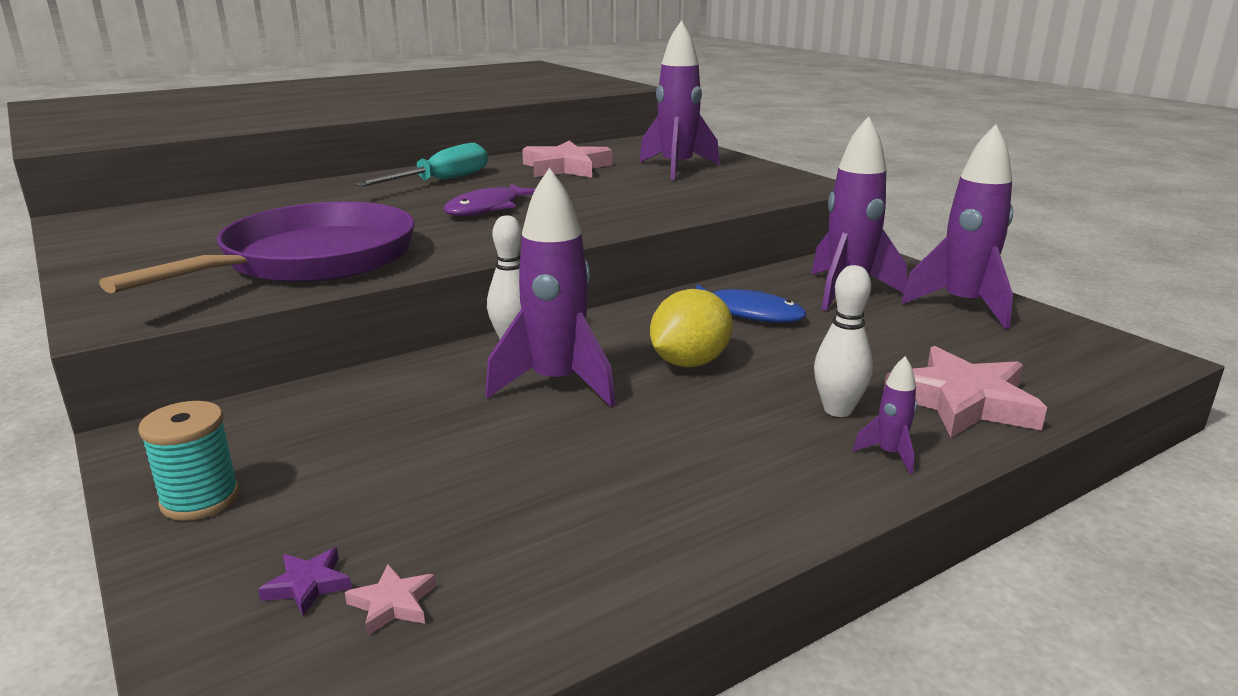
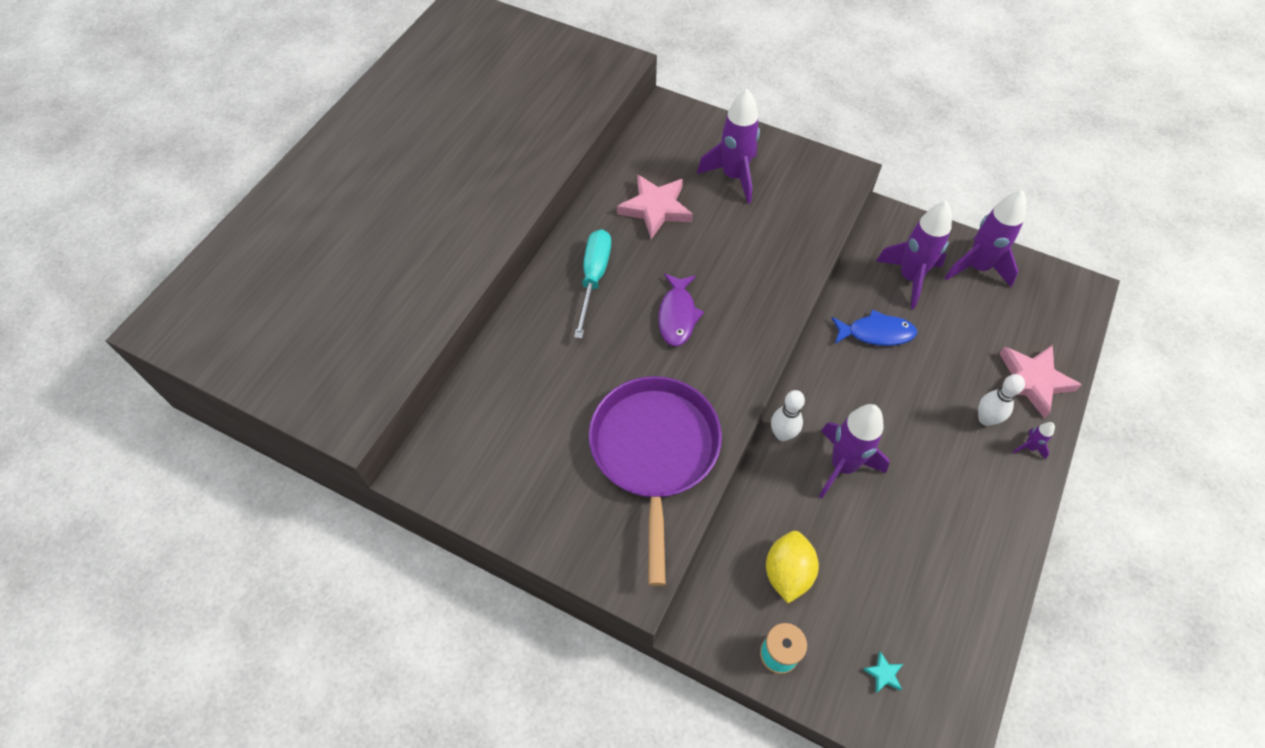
camera: 30 degrees left, 35 degrees up
(308, 585) = (883, 674): purple star -> turquoise star
(393, 604) = (924, 663): pink star -> none
(689, 362) = (888, 408): yellow lemon -> yellow lemon (787, 573)

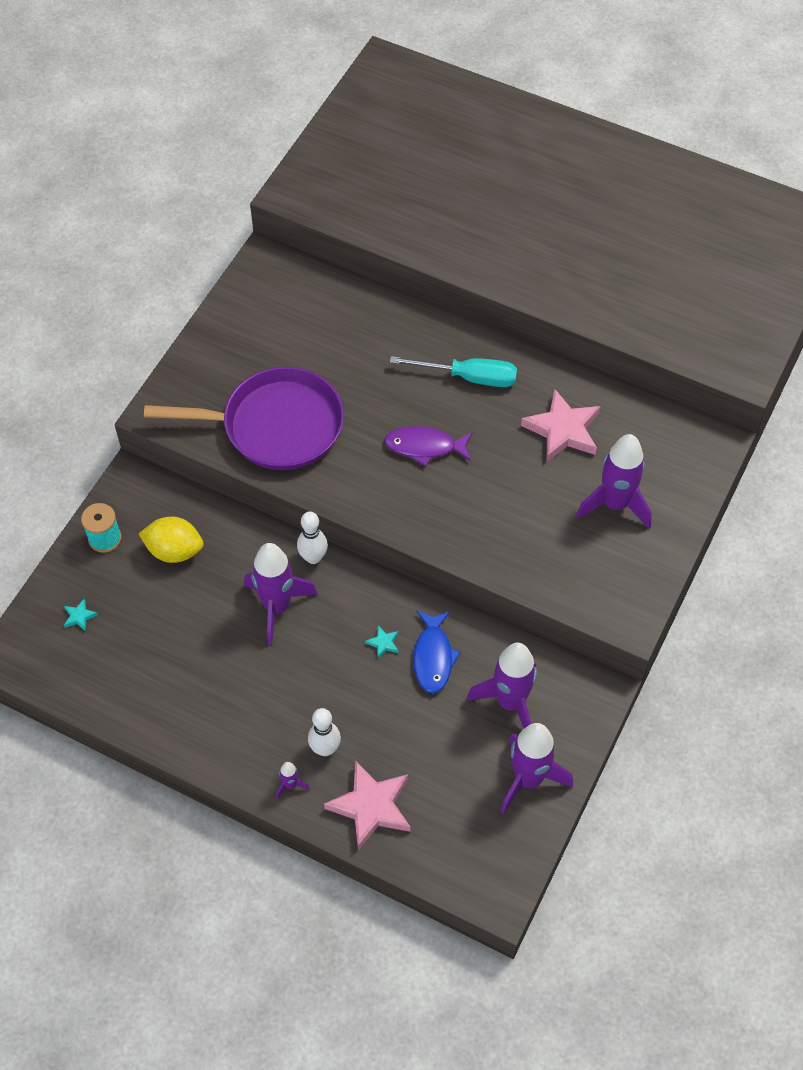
camera: 90 degrees right, 0 degrees up
(868, 372) = (383, 643): none -> turquoise star

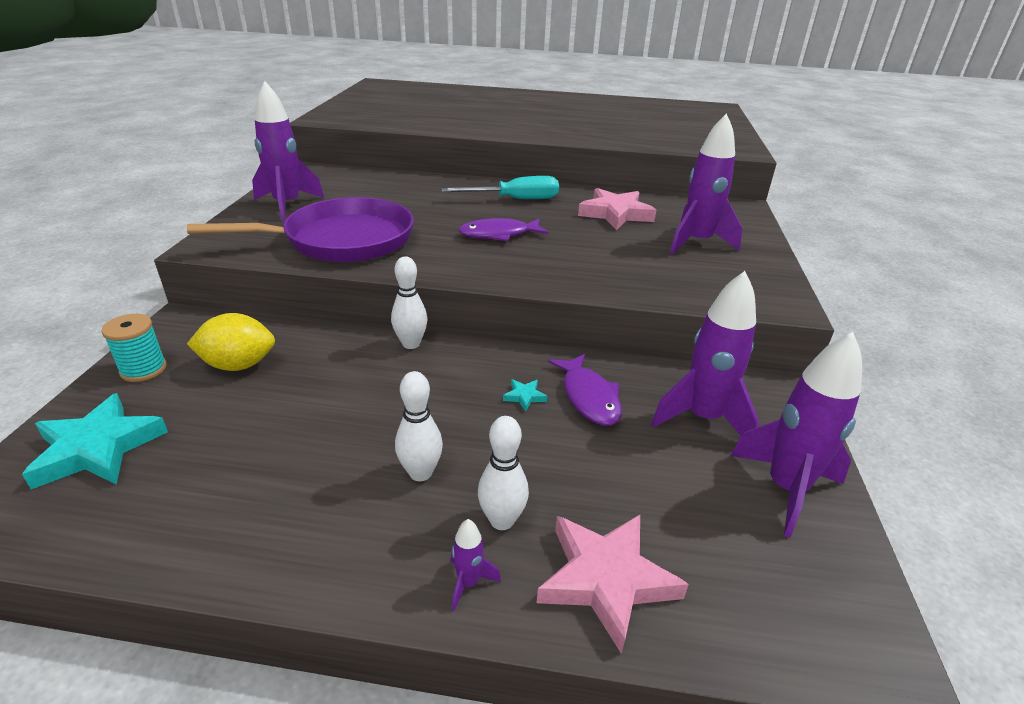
camera: 20 degrees left, 25 degrees down
(79, 616) = (98, 448): turquoise star -> turquoise star, size x2.40
(277, 607) = (381, 389): purple rocket -> purple rocket (287, 205)
(285, 696) = (420, 473): none -> white bowling pin
(433, 657) = (589, 397): blue fish -> purple fish

